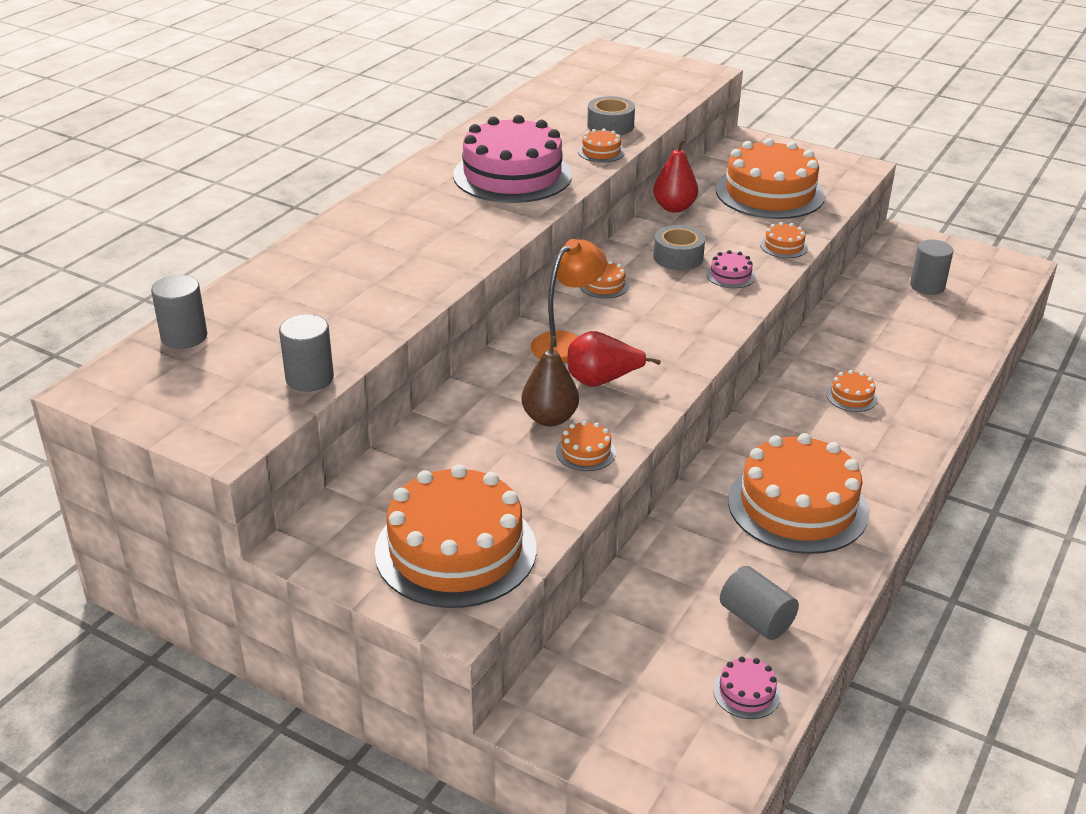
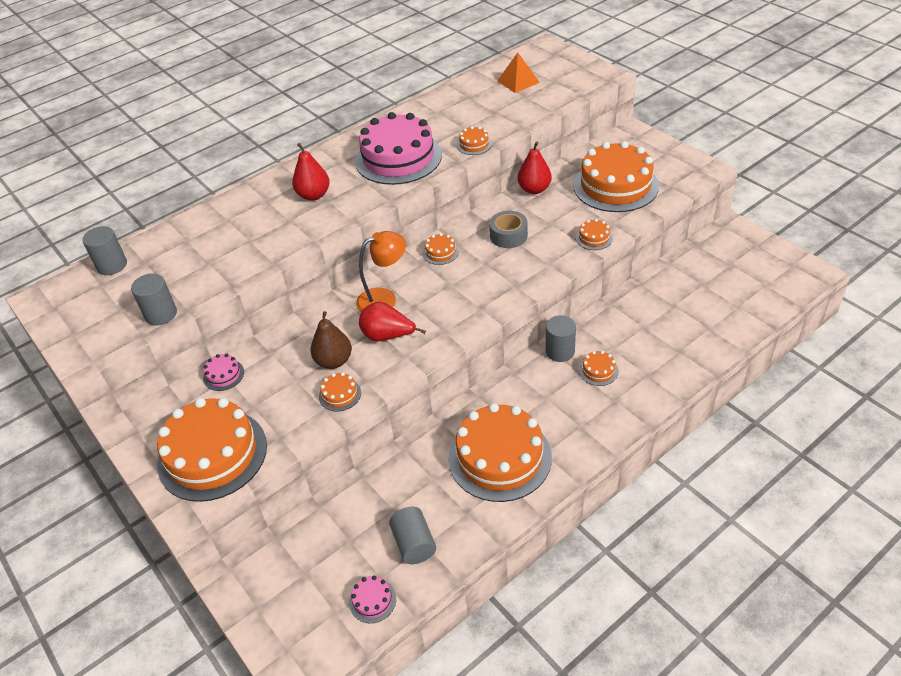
camera: 25 degrees right, 10 degrees up
(427, 225) = (314, 195): none -> red pear
(604, 86) = (518, 81): none -> orange pyramid
(610, 125) = (497, 120): grey tape -> none
(730, 275) = (536, 259): pink cake -> pink cake (223, 375)
(927, 286) = (722, 280): grey cylinder -> grey cylinder (560, 351)

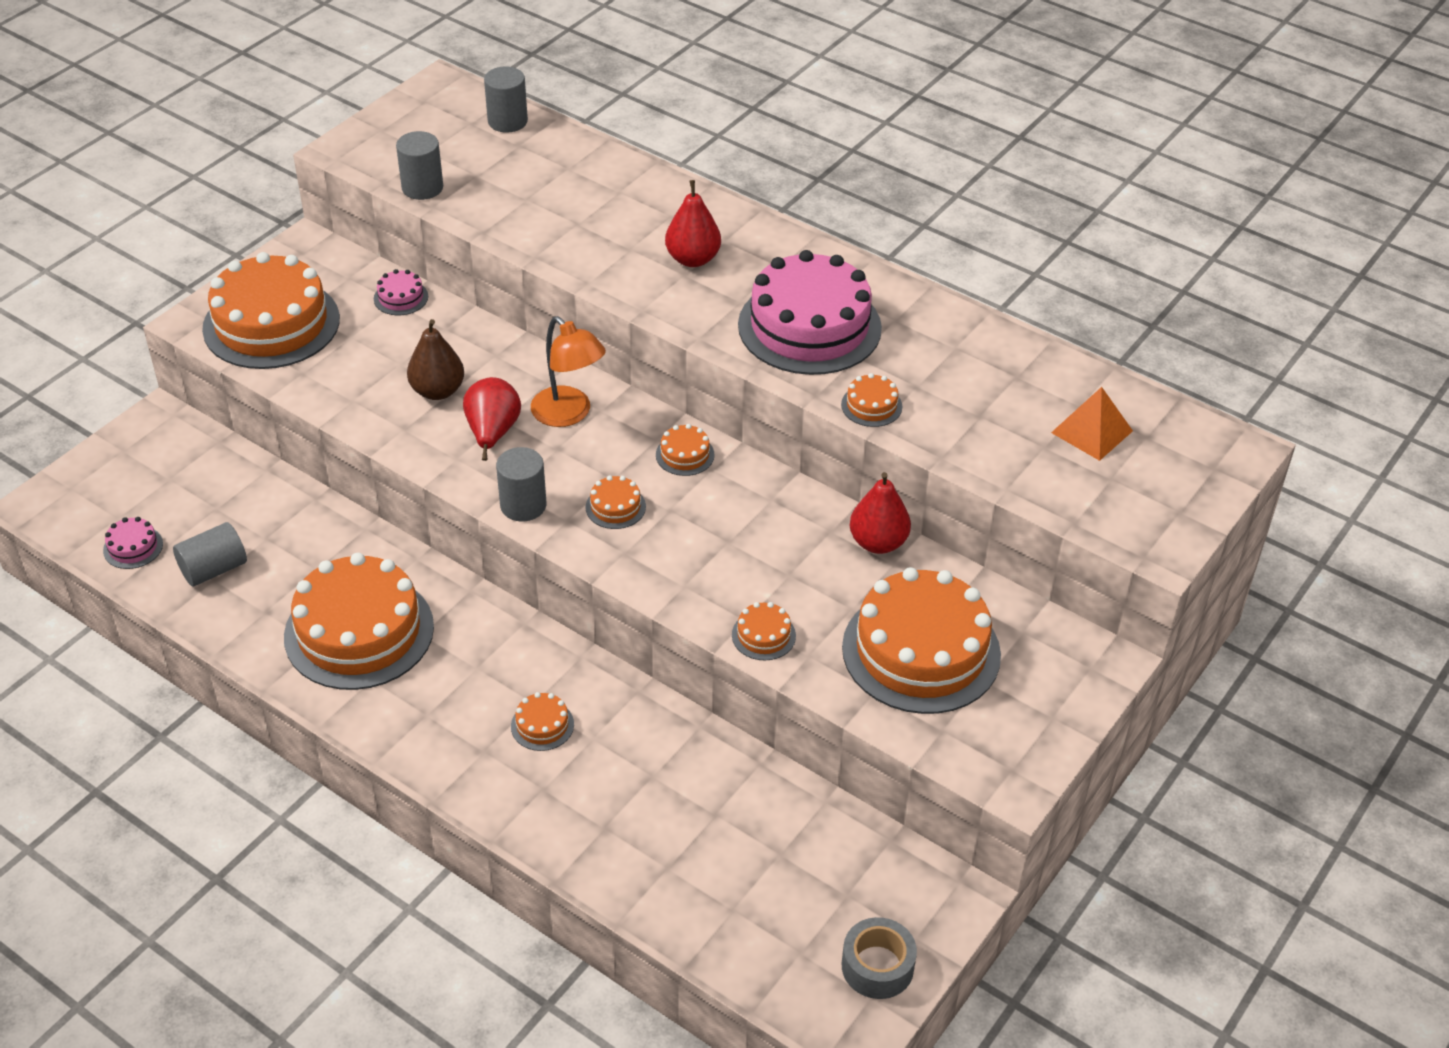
camera: 70 degrees right, 0 degrees up
(340, 394) = (378, 410): orange cake -> orange cake (615, 507)
(508, 235) = (744, 527): grey tape -> grey tape (877, 966)
(560, 351) = (576, 673): grey cylinder -> grey cylinder (523, 505)

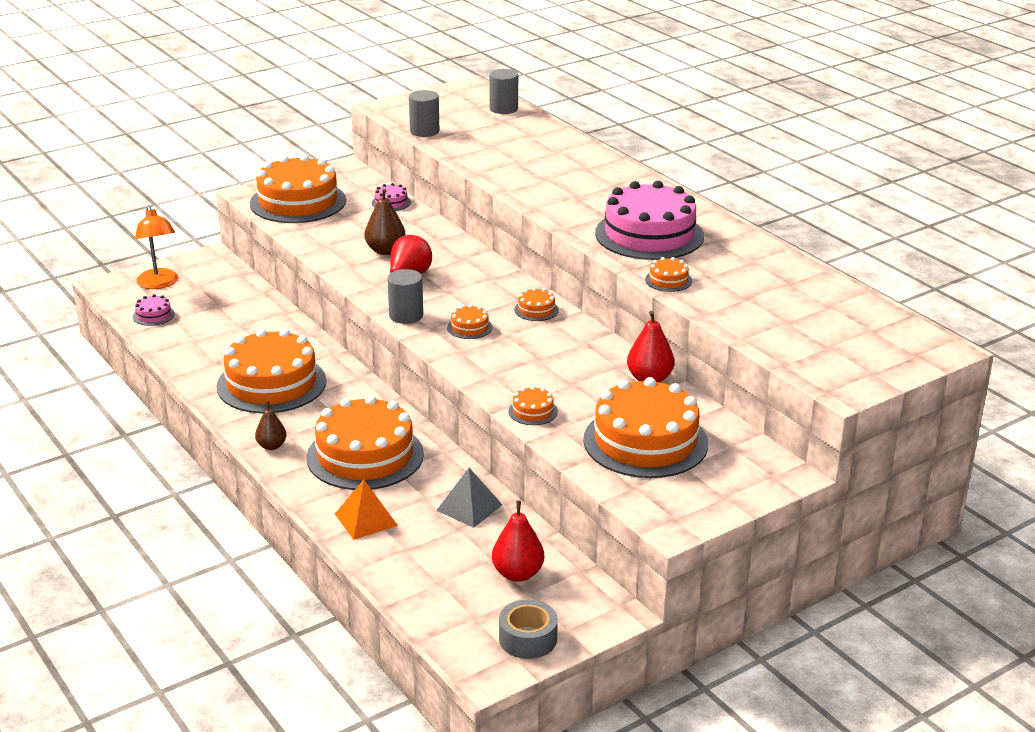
camera: 20 degrees right, 15 degrees down
(214, 569) = (197, 335): grey cylinder -> none
(413, 741) = (271, 446): none -> brown pear
(542, 725) = (365, 456): orange cake -> orange cake, size x2.45
(569, 414) = (467, 276): orange lamp -> orange lamp (159, 284)
(693, 259) = (587, 190): red pear -> red pear (518, 574)
(712, 776) = (469, 507): none -> grey pyramid
(1091, 431) = (829, 320): orange pyramid -> orange pyramid (366, 519)

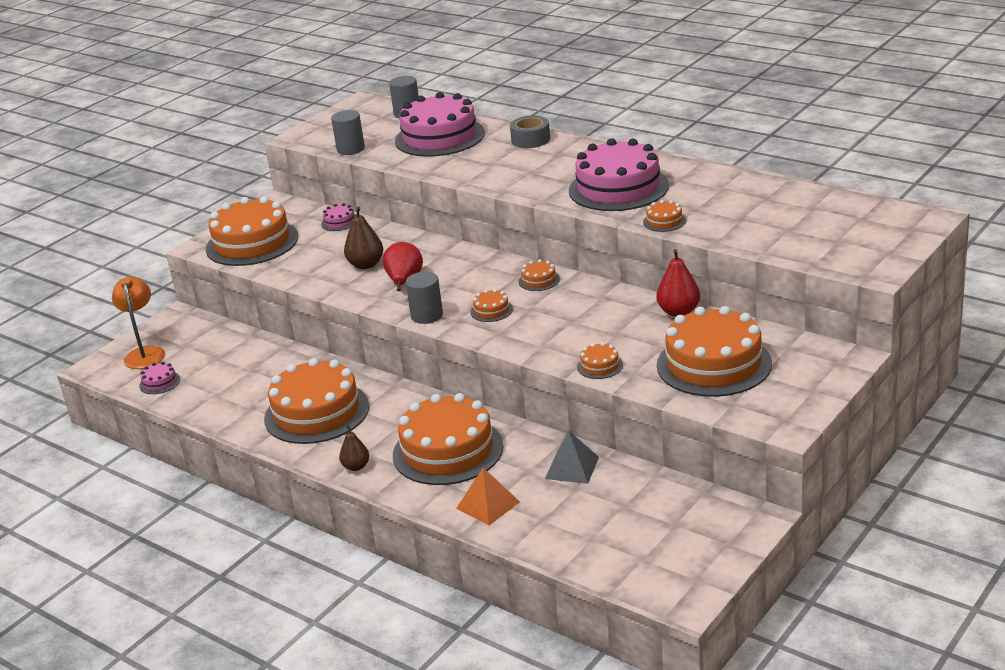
camera: 15 degrees left, 0 degrees up
(159, 284) = (145, 353): orange lamp -> orange lamp turned 150 degrees counterclockwise
(516, 140) = (439, 137): none -> pink cake
(518, 574) = (653, 510): red pear -> none
(528, 639) = (700, 562): grey tape -> grey tape (530, 140)

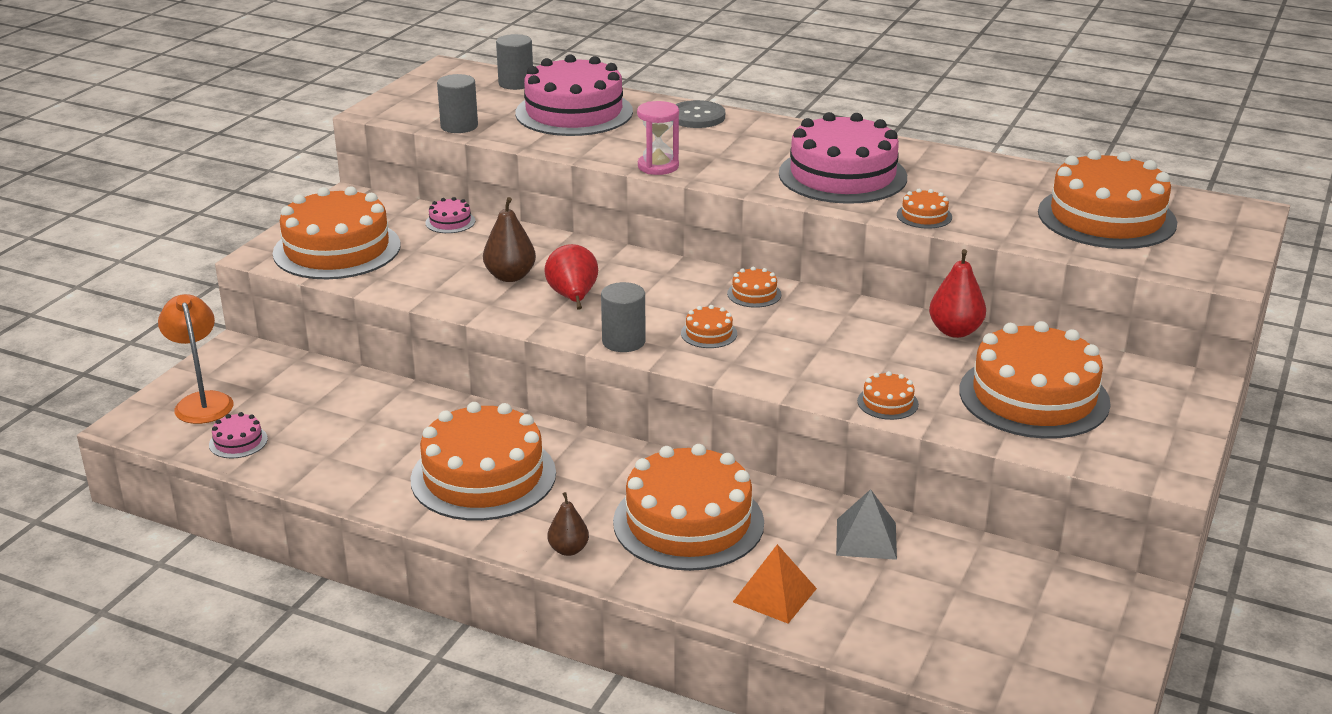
camera: 15 degrees left, 0 degrees up
(482, 181) = (658, 166): none -> pink hourglass
(530, 140) = (697, 117): grey tape -> grey button
(809, 223) = (1106, 217): none -> orange cake

